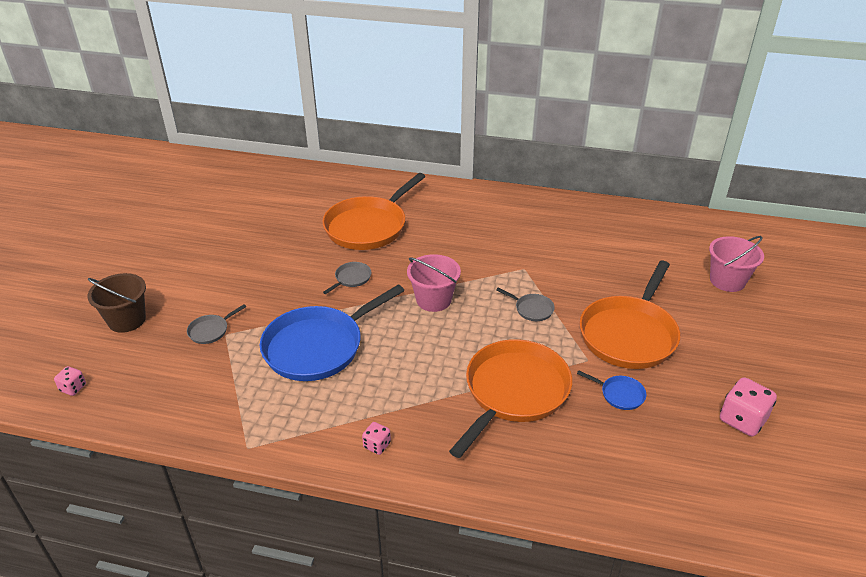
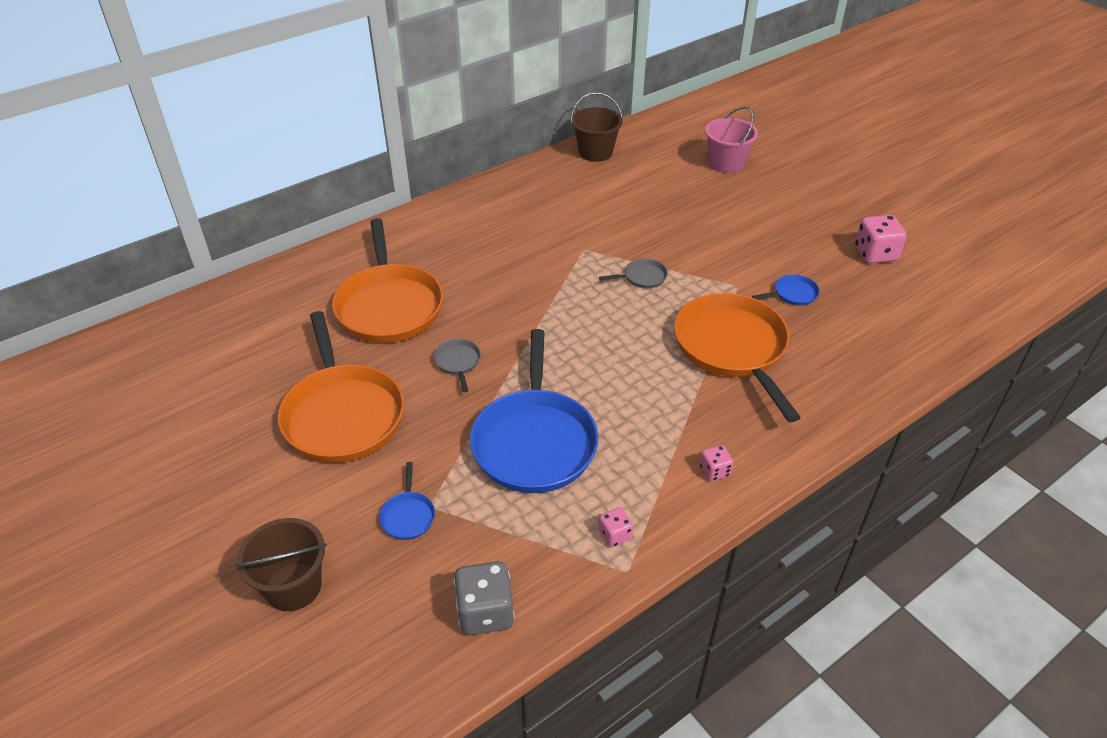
camera: 50 degrees left, 5 degrees up
(73, 388) = (363, 697): pink dice -> pink dice (615, 535)
(165, 402) = (485, 612): none -> grey dice
(210, 331) = (408, 516): grey pan -> blue pan
(433, 300) = (559, 326): pink bucket -> none
(629, 334) = (732, 247): orange pan -> orange pan (342, 414)
(636, 217) = (595, 152): none -> brown bucket

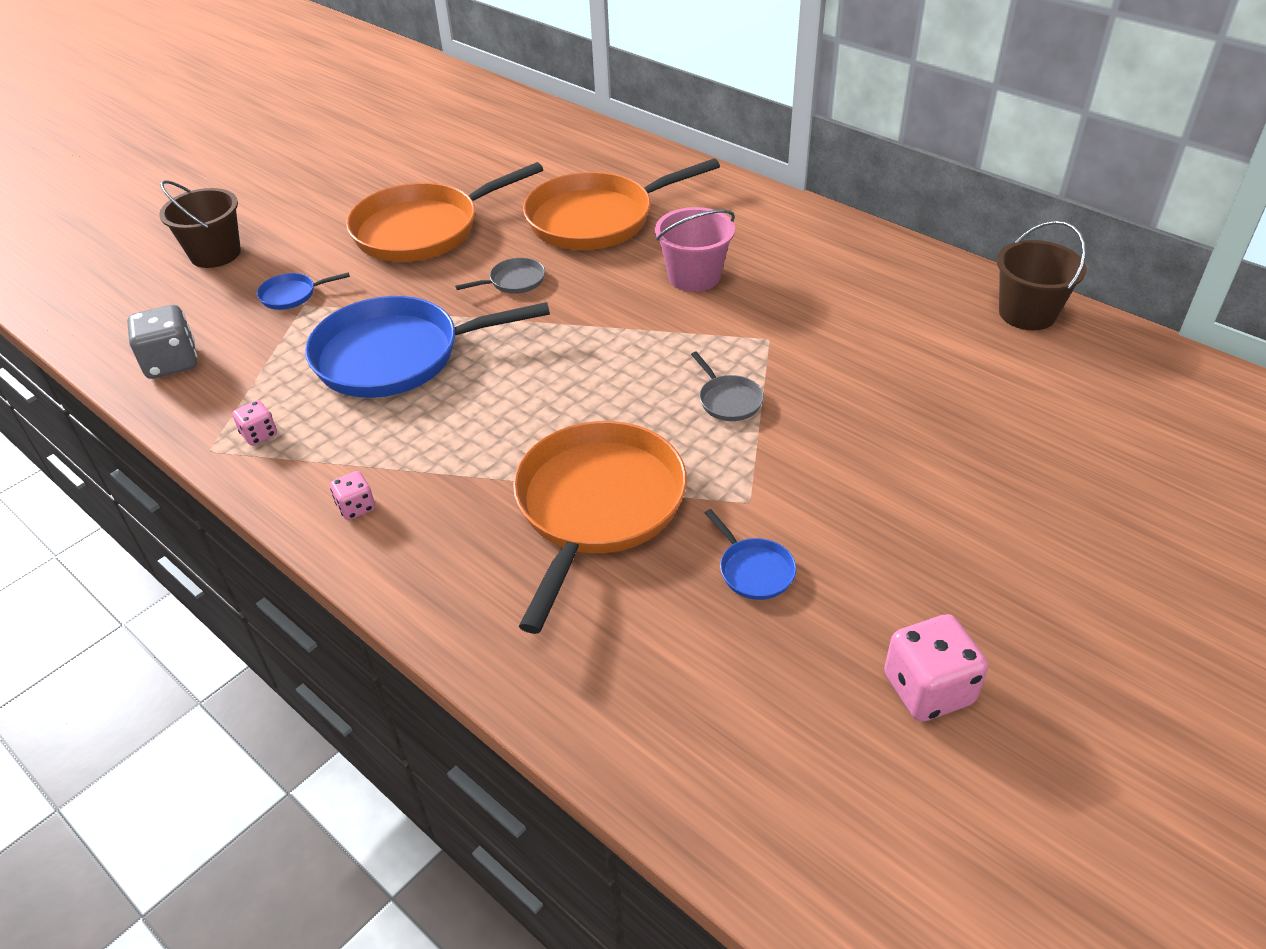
camera: 80 degrees right, 0 degrees up
(726, 163) = (1105, 461): pink bucket -> pink bucket (694, 276)
(732, 348) = (597, 506): orange pan -> orange pan turned 45 degrees counterclockwise

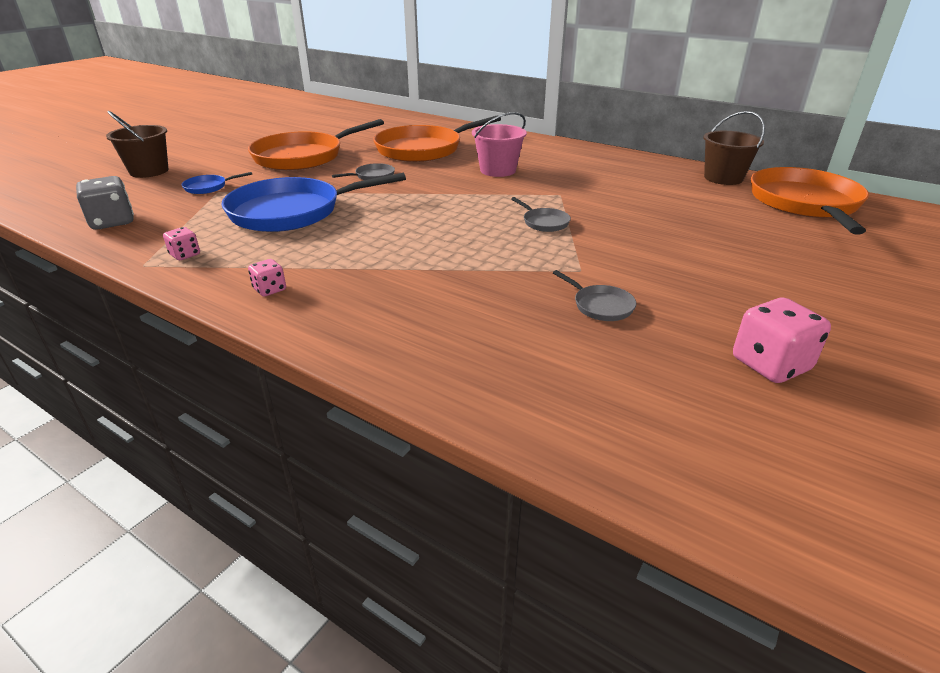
camera: 10 degrees left, 10 degrees down
(597, 506) = (466, 279): orange pan -> orange pan (805, 204)
(754, 570) = (600, 306): blue pan -> grey pan

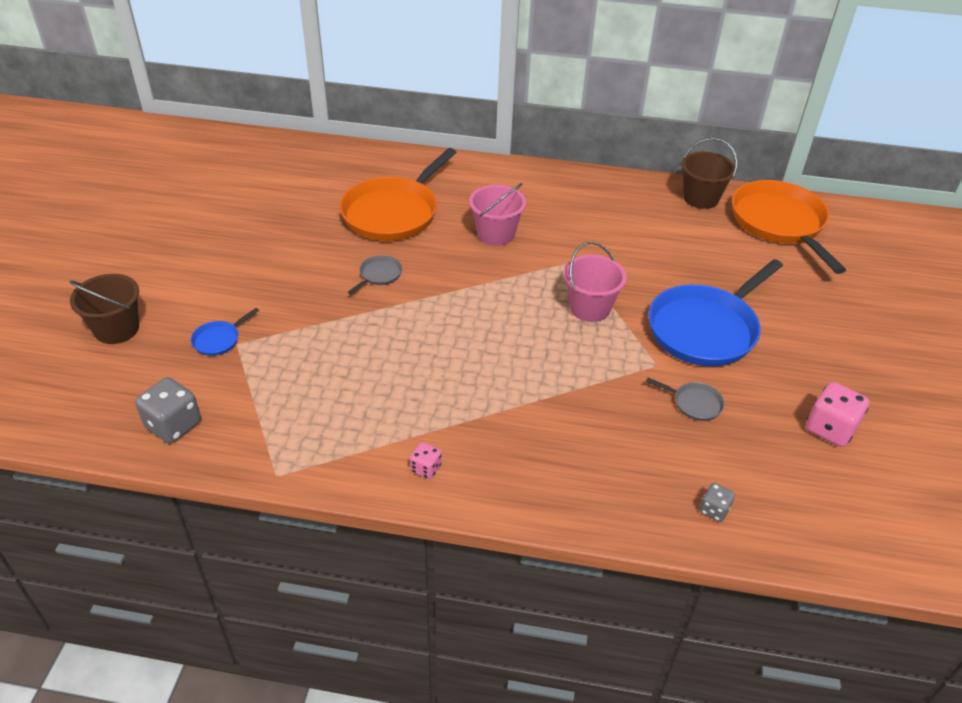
camera: 25 degrees left, 10 degrees up
(185, 255) = (303, 449): pink dice -> none
(292, 212) = (347, 356): blue pan -> blue pan (705, 329)
(303, 157) = (273, 258): orange pan -> none
(544, 222) = (590, 308): grey pan -> pink bucket
(548, 399) = (714, 510): none -> grey dice

